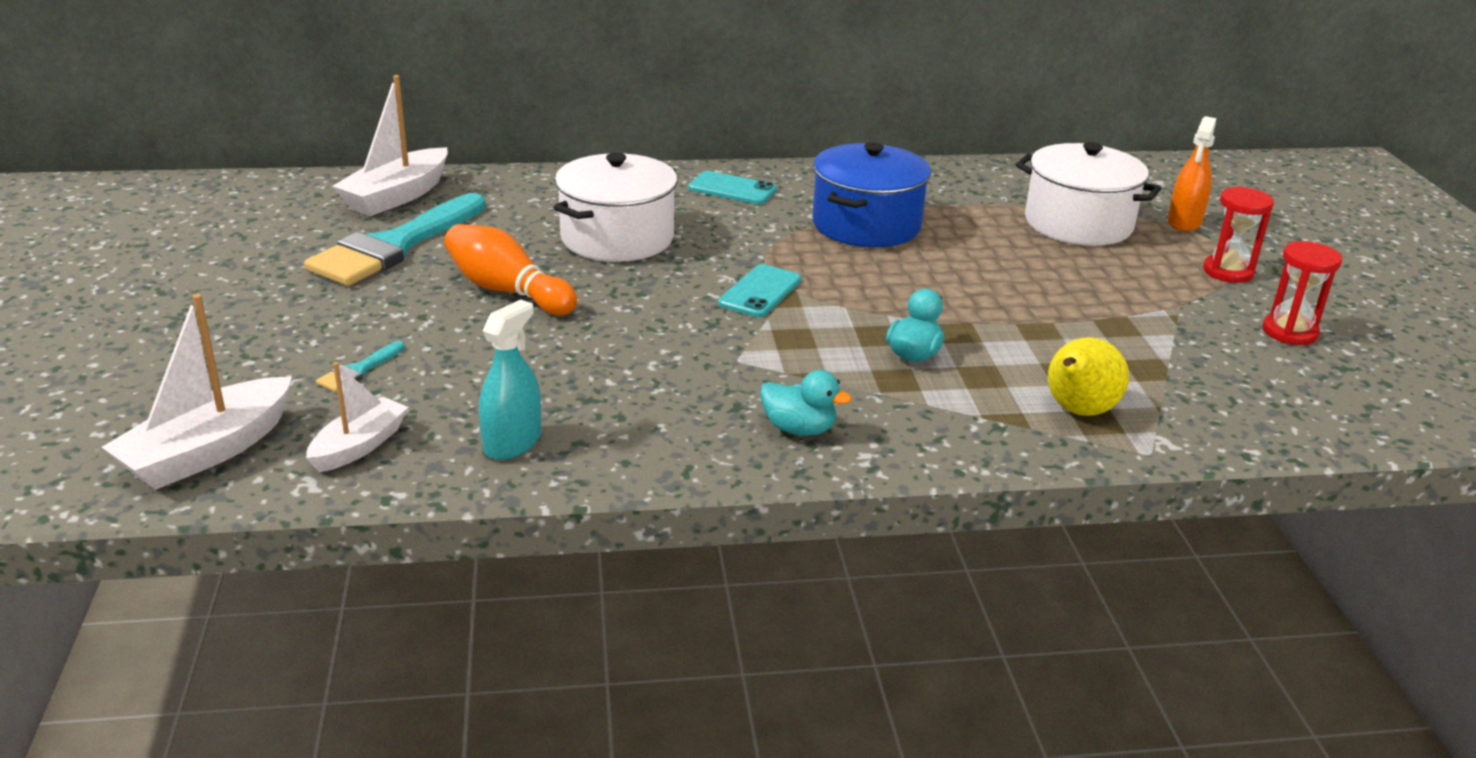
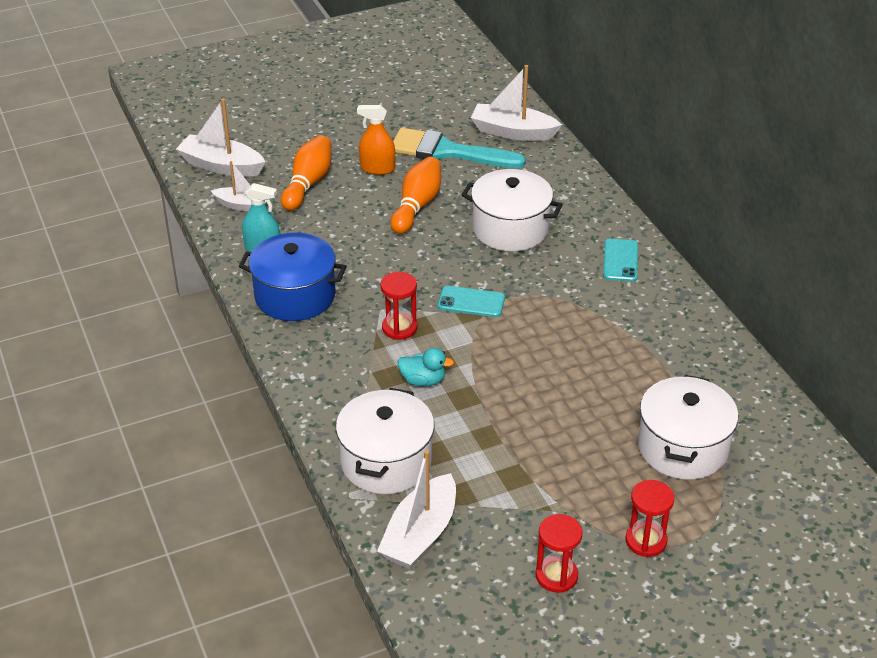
camera: 75 degrees right, 10 degrees up
(358, 370) = (308, 183): turquoise brush -> orange bowling pin
(789, 353) = (399, 328): none -> red hourglass
(799, 429) = (316, 346): turquoise duck -> none
(866, 225) = (603, 334): blue pot -> blue pot (295, 296)
(1078, 411) = (386, 461): yellow pear -> white pot
(1184, 222) = (731, 513): orange spray bottle -> orange spray bottle (377, 168)
(1224, 409) = (420, 534): none -> white boat

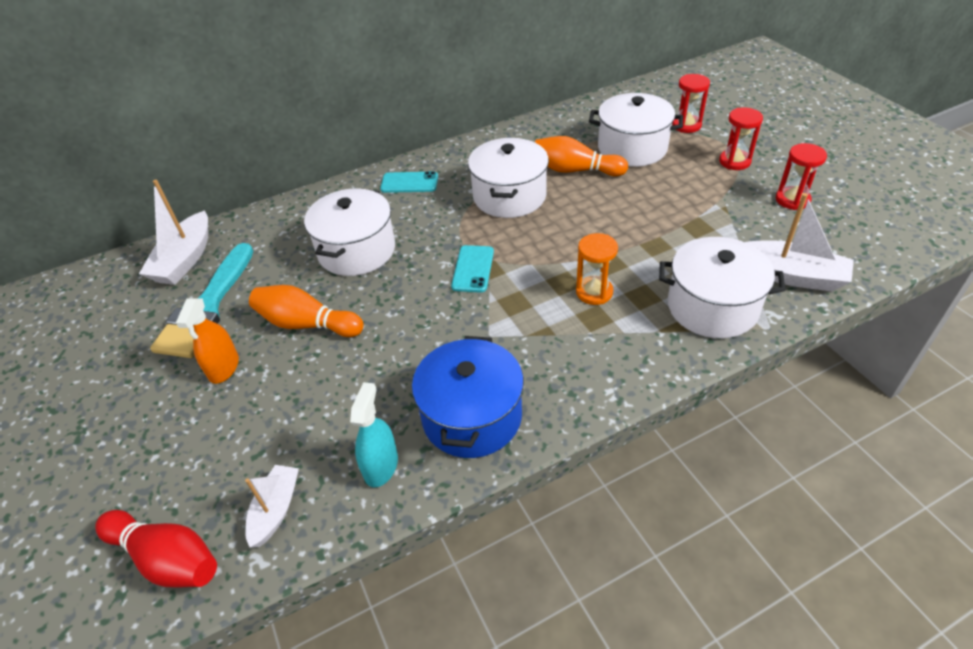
camera: 90 degrees left, 5 degrees up
(221, 166) = (167, 558): white boat -> red bowling pin
(308, 183) = (239, 436): orange bowling pin -> orange bowling pin (575, 170)
(399, 328) = (518, 317): red hourglass -> red hourglass (686, 125)
(423, 380) = (594, 292): turquoise duck -> orange hourglass
(588, 333) = (509, 196): none -> white pot

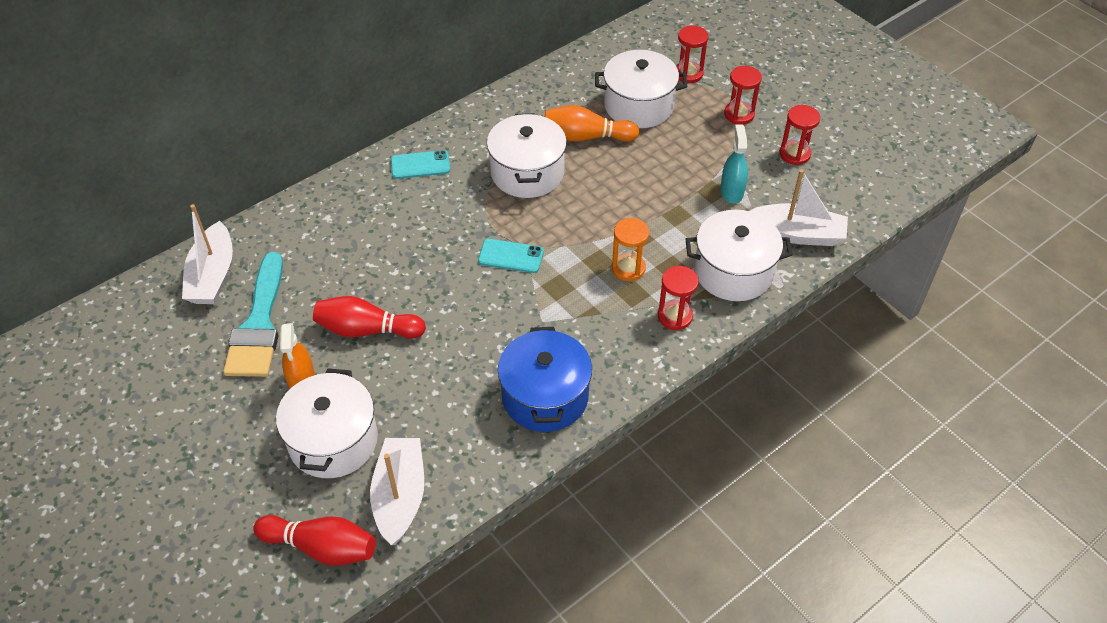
camera: 15 degrees left, 5 degrees up
(276, 510) = (400, 496): white boat -> white boat, size x1.60
(307, 324) = (367, 330): orange bowling pin -> red bowling pin
(356, 250) = (390, 248): white pot -> white pot (333, 441)
(381, 466) = (478, 448): turquoise spray bottle -> turquoise spray bottle (731, 192)
(473, 269) = (511, 256): turquoise phone -> turquoise phone turned 75 degrees counterclockwise
(638, 346) = (675, 316): none -> red hourglass

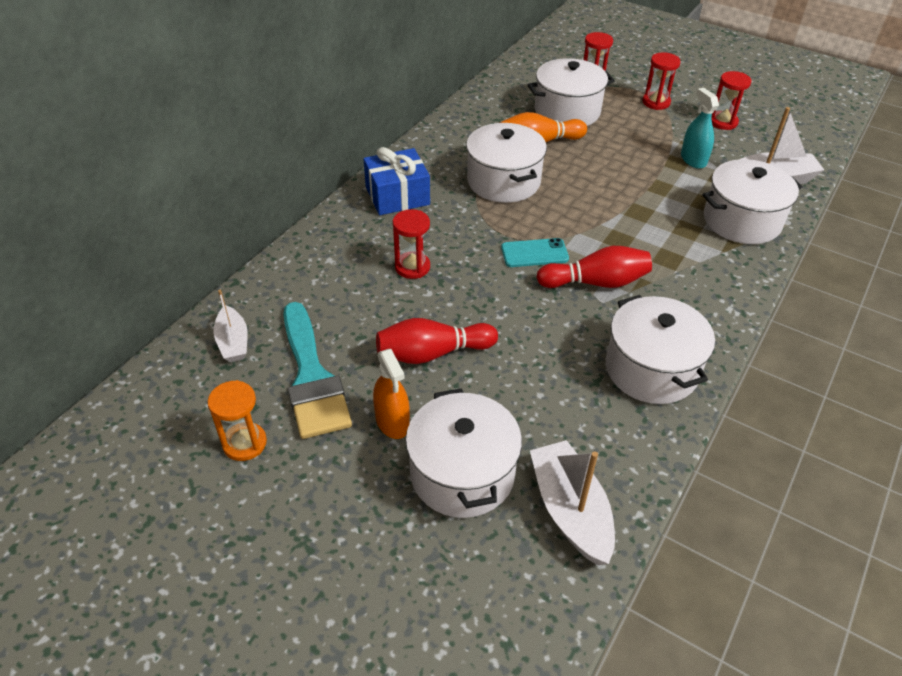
camera: 20 degrees left, 5 degrees down
(213, 275) = (233, 342): white boat -> white boat, size x0.63
(321, 547) = (517, 594): red bowling pin -> red bowling pin (596, 282)
(420, 165) = (397, 196): turquoise phone -> blue gift
(545, 396) = (651, 369): blue pot -> white pot
(628, 268) = (649, 239): orange hourglass -> orange hourglass (244, 443)
(675, 316) = (719, 268): red hourglass -> red hourglass (412, 267)

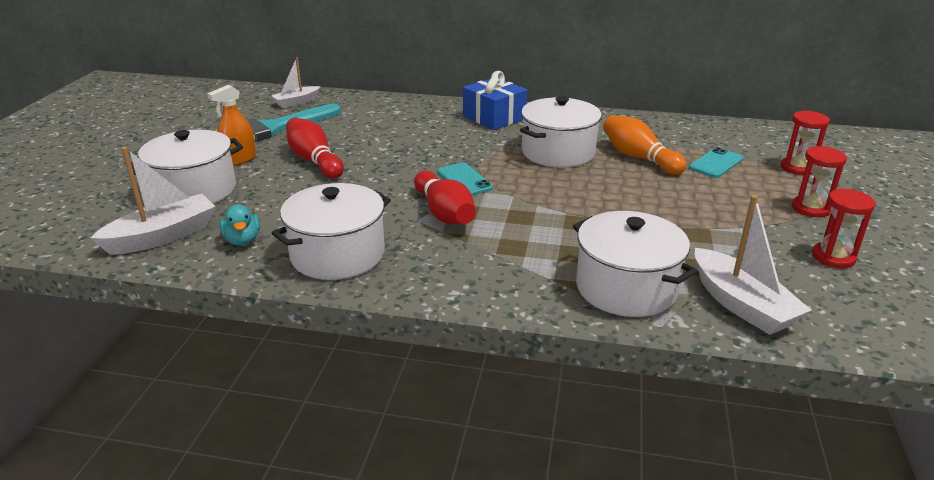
camera: 70 degrees right, 15 degrees down
(244, 443) = (209, 123): orange hourglass -> none
(412, 267) = (409, 137): red hourglass -> none
(567, 111) = (716, 163): white pot -> turquoise phone
(602, 438) = (243, 240): none -> turquoise duck
(693, 160) = (717, 244): turquoise spray bottle -> none

